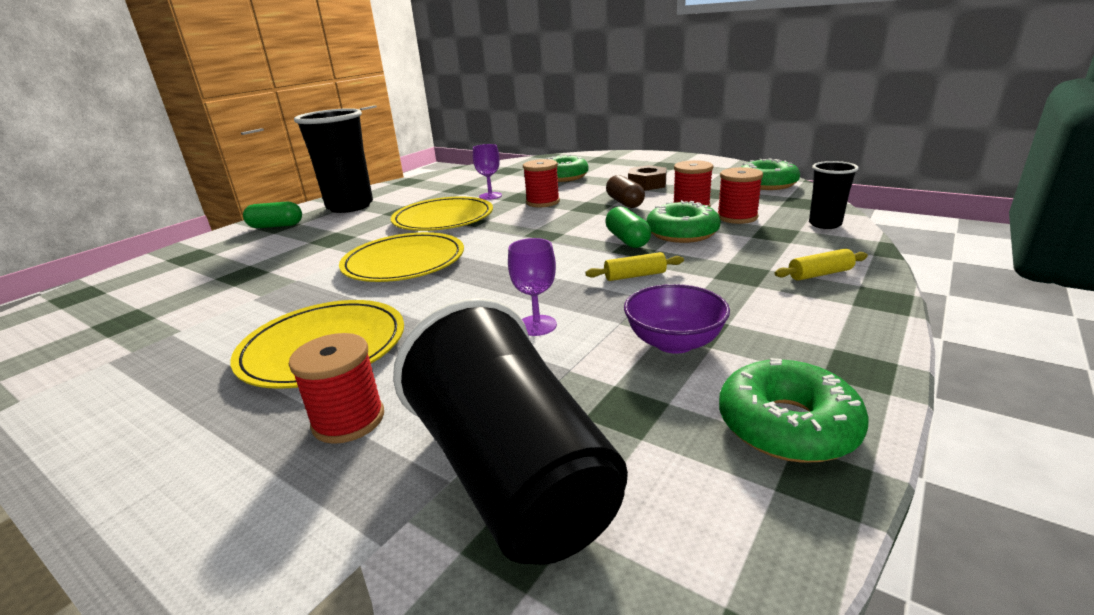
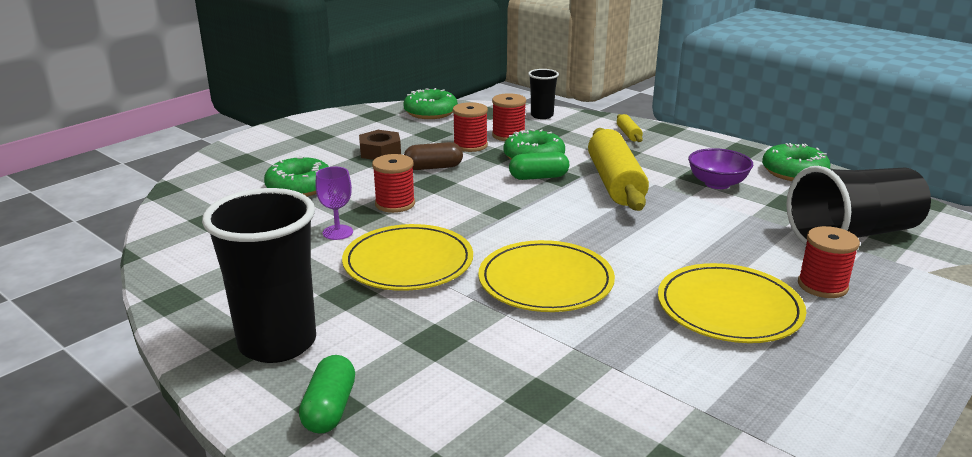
camera: 85 degrees left, 0 degrees up
(537, 325) = (693, 221): purple goblet -> none
(635, 276) = (615, 183): yellow rolling pin -> yellow rolling pin, size x2.33

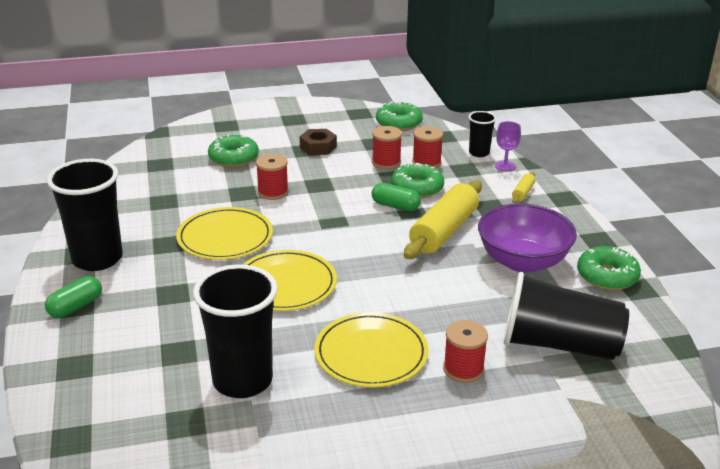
camera: 35 degrees right, 5 degrees up
(337, 232) = (213, 200): purple goblet -> purple goblet (505, 166)
(433, 167) = (335, 172): brown capsule -> none
(656, 393) = (242, 381): none -> black cup
(717, 184) = (522, 261): purple bowl -> purple bowl, size x1.69

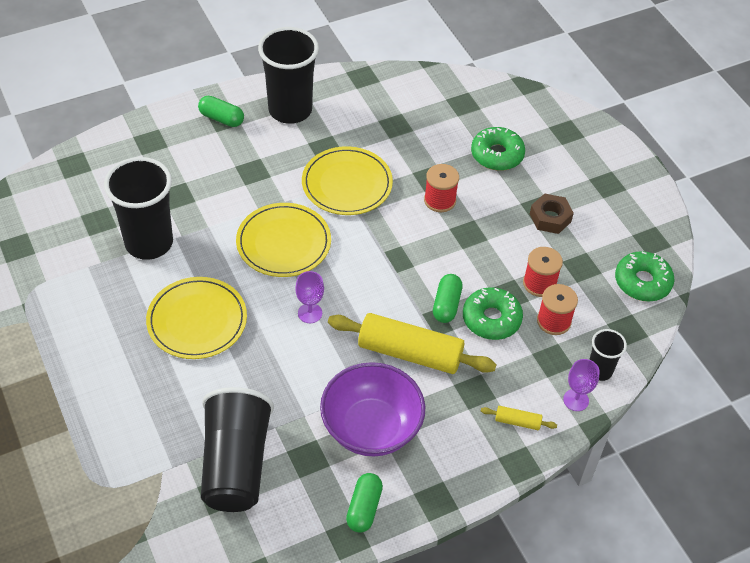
camera: 75 degrees right, 20 degrees up
(383, 279) = (310, 313): none -> purple goblet
(463, 369) = (187, 390): red spool -> none
(607, 276) = (364, 508): green donut -> green capsule

